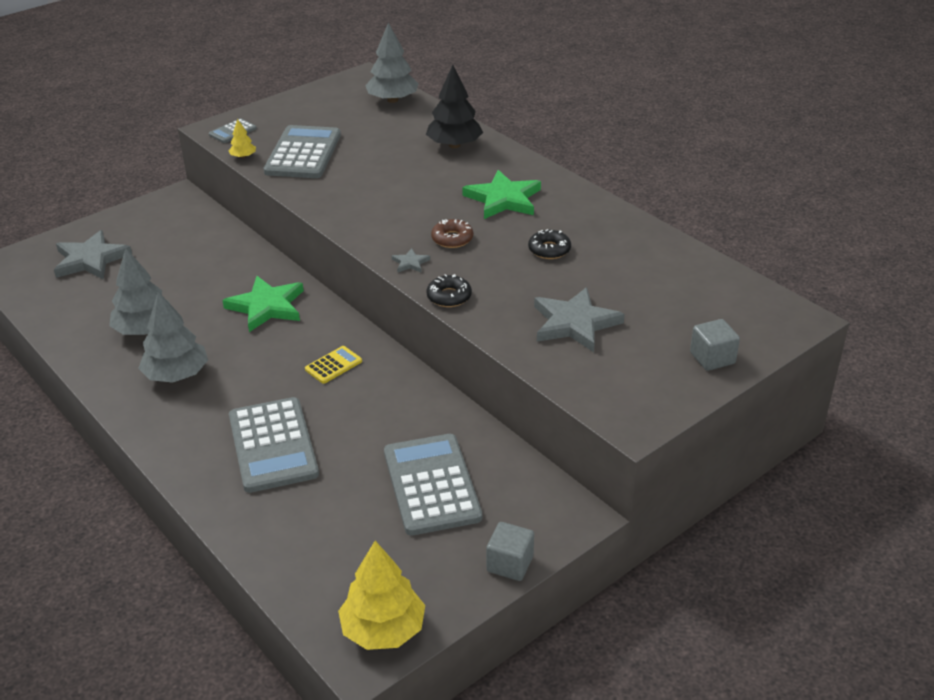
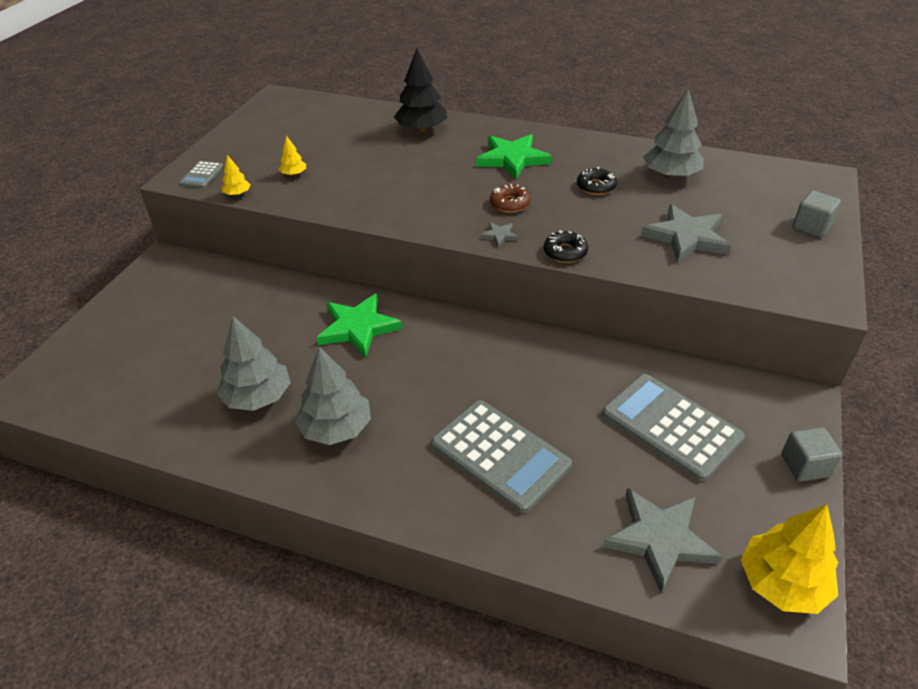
camera: 30 degrees left, 5 degrees up
(91, 259) = (128, 349): grey star -> grey star (659, 539)
(303, 153) = (294, 174): grey calculator -> yellow tree
(333, 365) = (475, 356): yellow calculator -> none
(392, 100) = (326, 108): grey tree -> grey tree (670, 175)

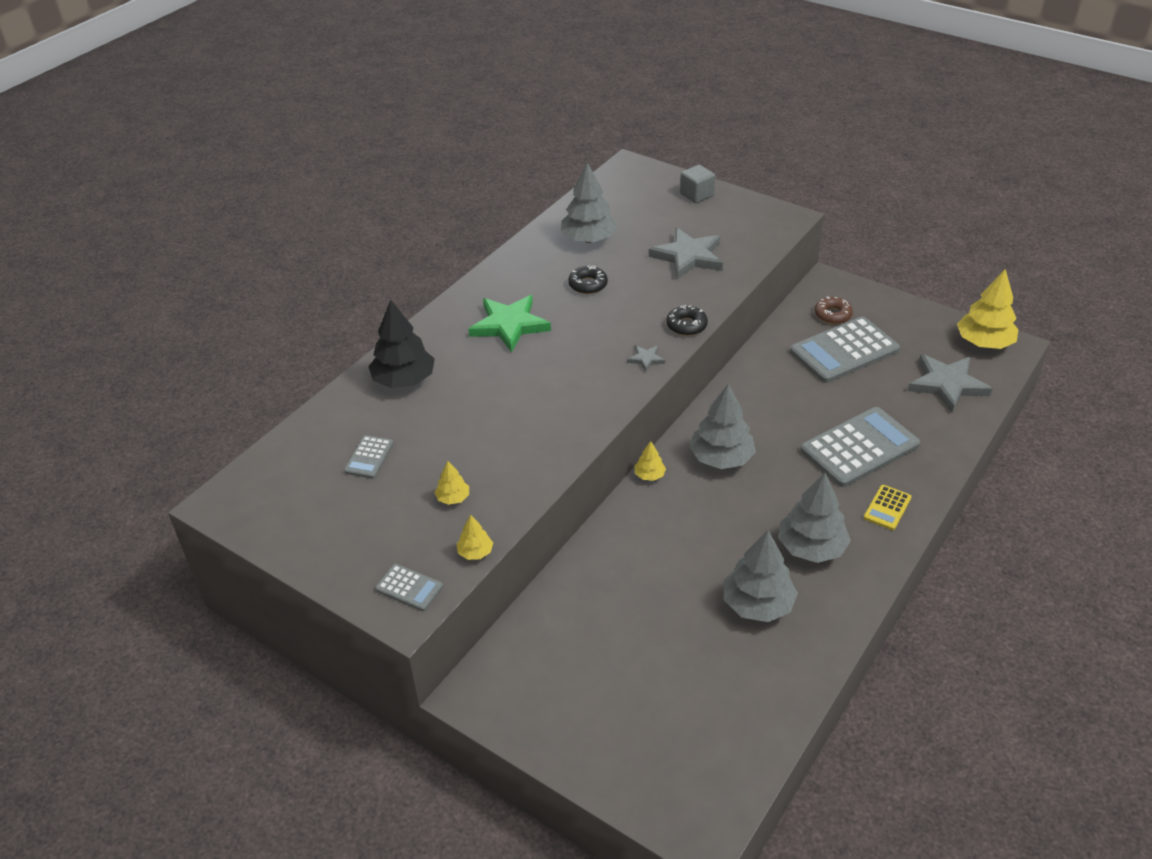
camera: 75 degrees left, 0 degrees up
(331, 134) = (369, 457): none -> grey calculator
(358, 328) = (673, 518): green star -> none
(408, 488) = (887, 508): none -> yellow calculator
(409, 305) = (649, 475): none -> yellow tree
(447, 348) = (721, 458): none -> grey tree
(510, 203) = (594, 342): brown donut -> brown donut (832, 315)
(805, 465) = (890, 302): grey cube -> none

